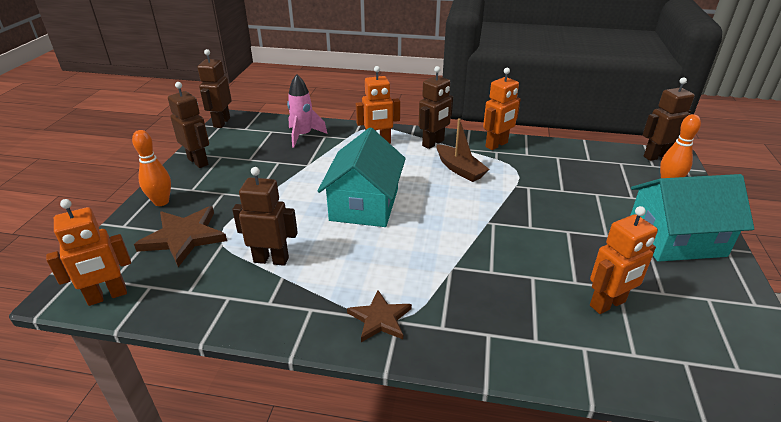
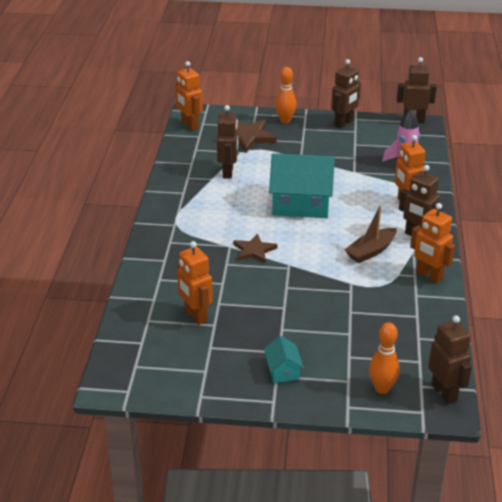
camera: 85 degrees right, 0 degrees up
(380, 319) = (176, 218): brown star -> brown star (254, 250)
(675, 239) = (283, 370): turquoise house -> turquoise house, size x0.46

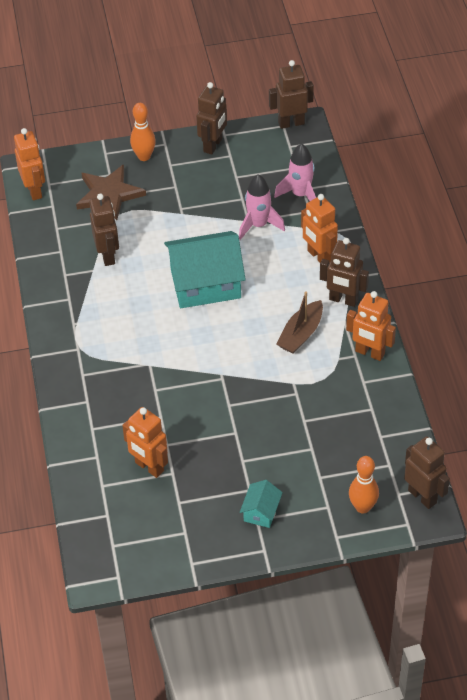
camera: 15 degrees left, 15 degrees up
(189, 125) = (34, 190): orange robot -> orange robot turned 150 degrees counterclockwise
(254, 250) = (178, 364): brown star -> none
(283, 370) = (261, 512): turquoise house -> turquoise house turned 45 degrees clockwise
(362, 176) = (258, 225): none -> pink rocket

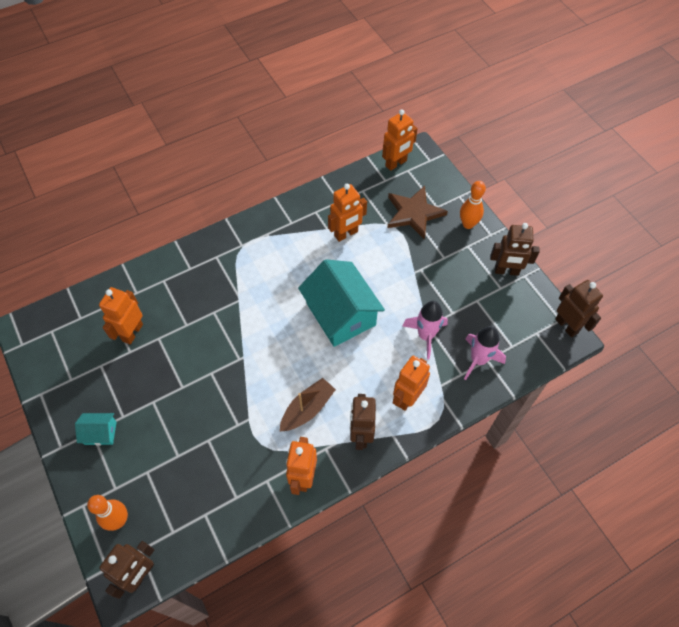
camera: 70 degrees right, 10 degrees up
(108, 255) = (346, 234): brown robot -> orange robot
(301, 334) = (307, 409): brown boat -> brown boat turned 120 degrees clockwise

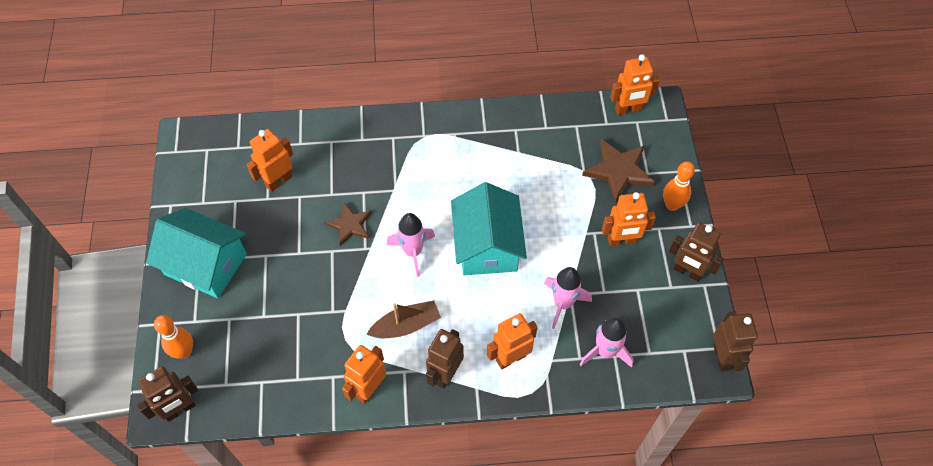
camera: 25 degrees right, 0 degrees up
(100, 433) = (205, 264): turquoise house -> turquoise house, size x2.18
(215, 344) = (350, 225): none -> brown star
(282, 345) = (413, 252): none -> pink rocket
(346, 234) = (535, 165): orange robot -> orange robot (621, 241)

